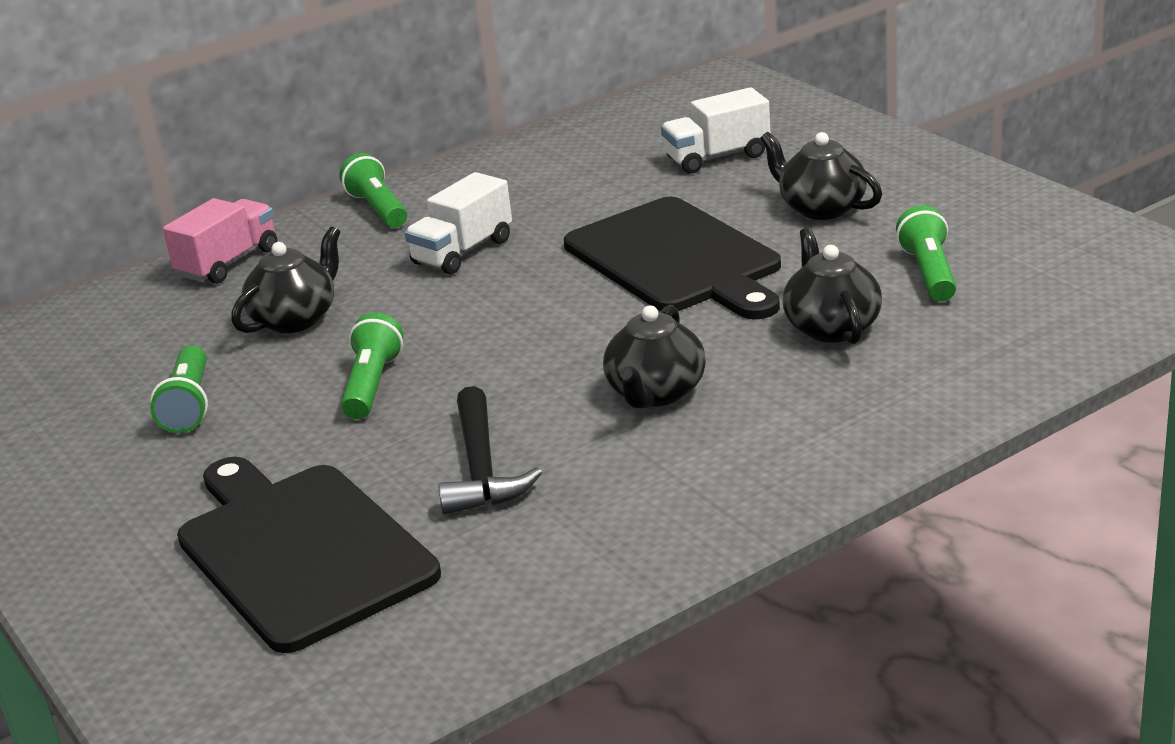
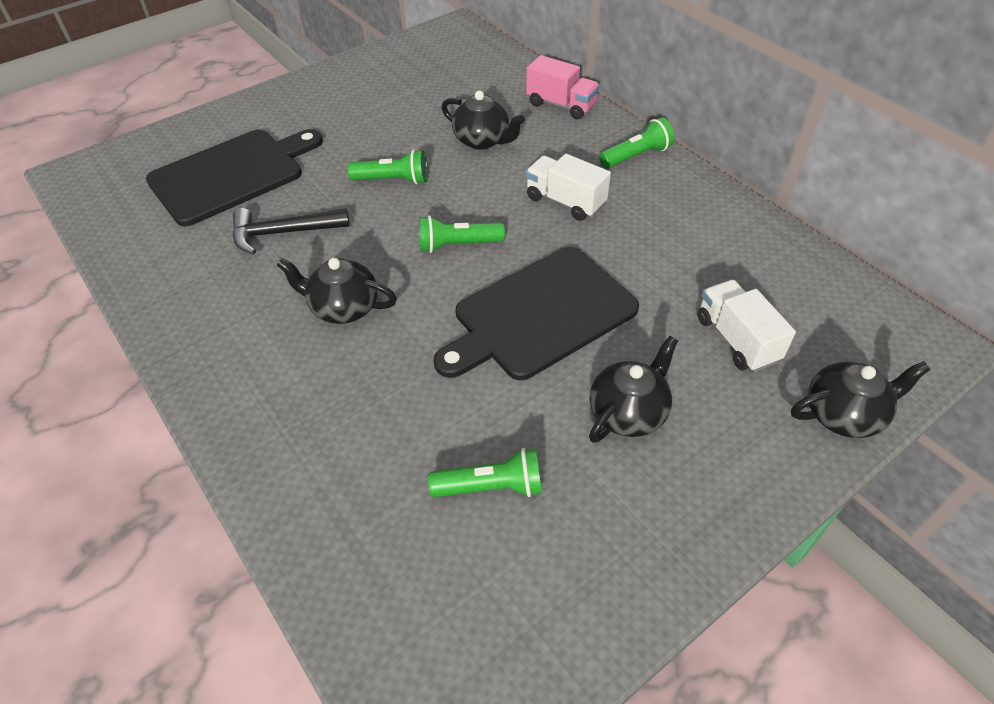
camera: 85 degrees right, 20 degrees up
(189, 405) = (391, 117): green flashlight -> green flashlight (457, 245)
(831, 327) = (410, 410): black teapot -> black teapot (844, 414)

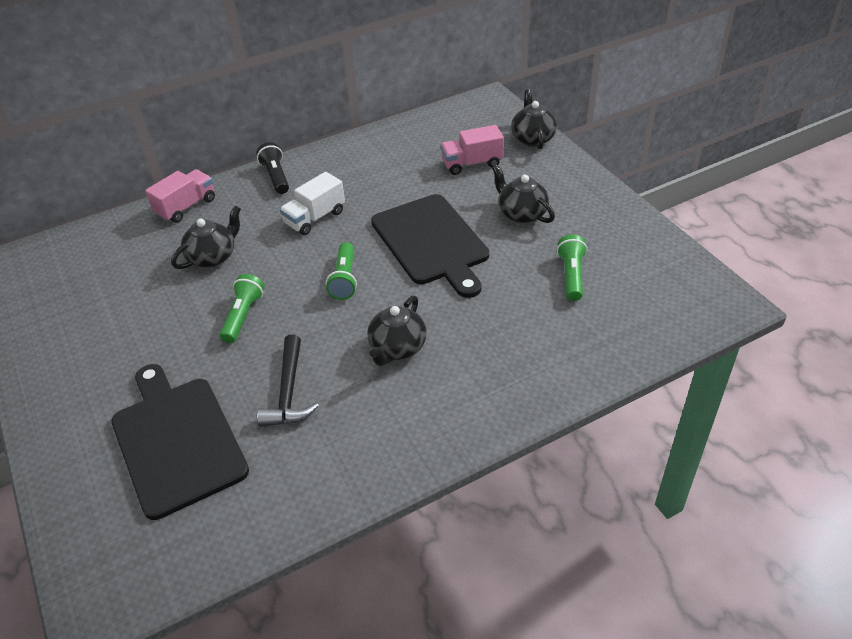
camera: 80 degrees left, 5 degrees down
(636, 156) = (276, 177): green flashlight -> black flashlight
(736, 339) = (472, 163): white truck -> pink truck

